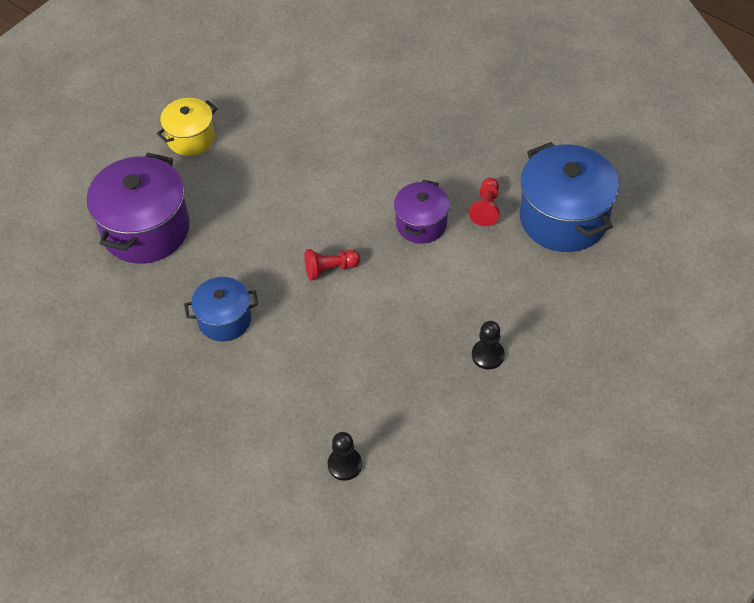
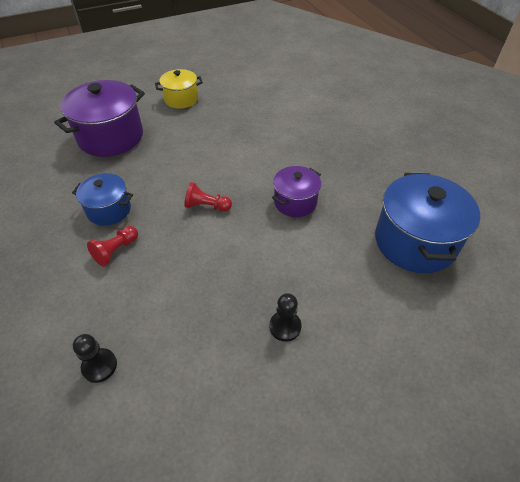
camera: 25 degrees right, 5 degrees down
(486, 208) = (353, 210): red pawn -> red pawn (116, 251)

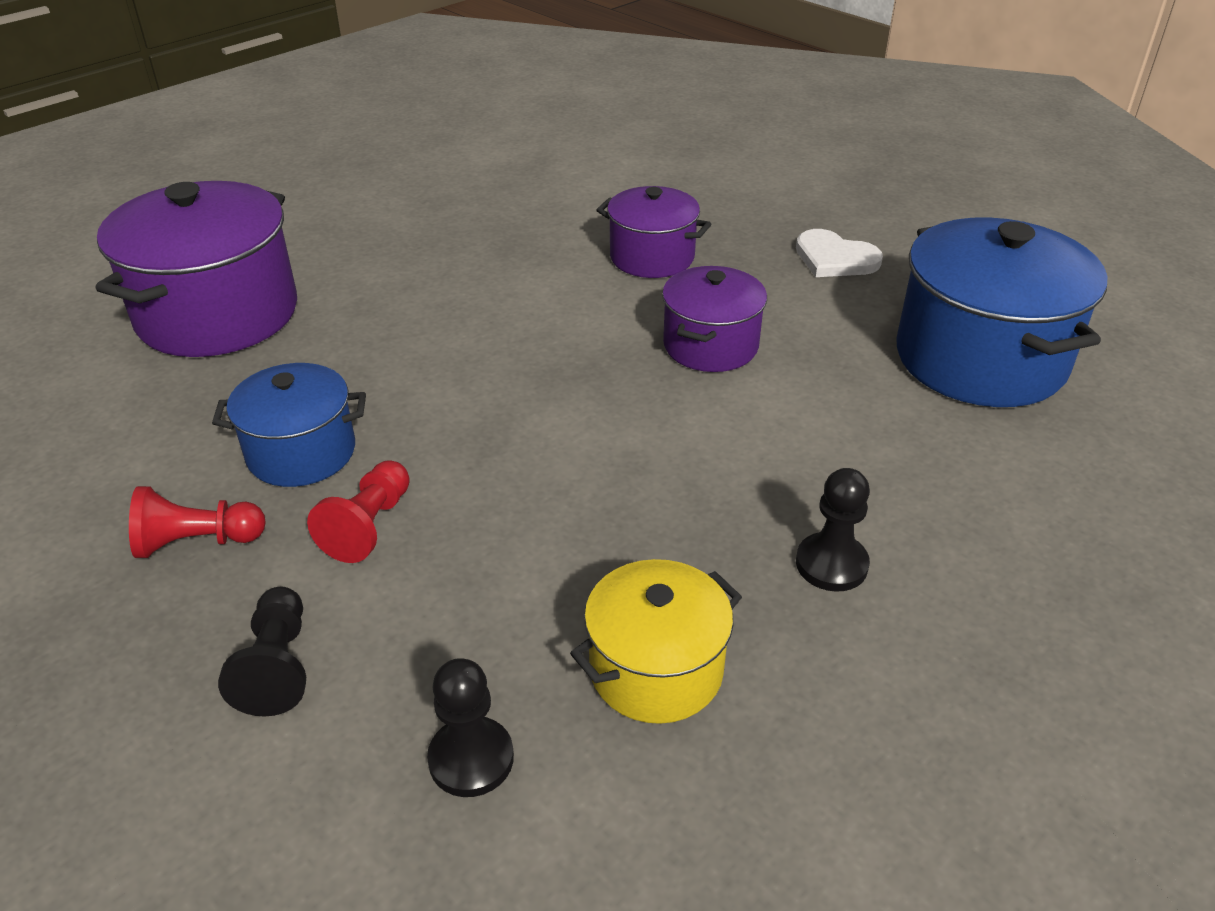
camera: 20 degrees left, 10 degrees down
(54, 302) = (277, 666): none -> black pawn
(181, 99) = (344, 214): yellow pot -> yellow pot (656, 670)
(207, 206) = (528, 394): red pawn -> red pawn (197, 542)
(295, 150) = (652, 257): none -> purple pot
(377, 170) = (835, 258): none -> white heart

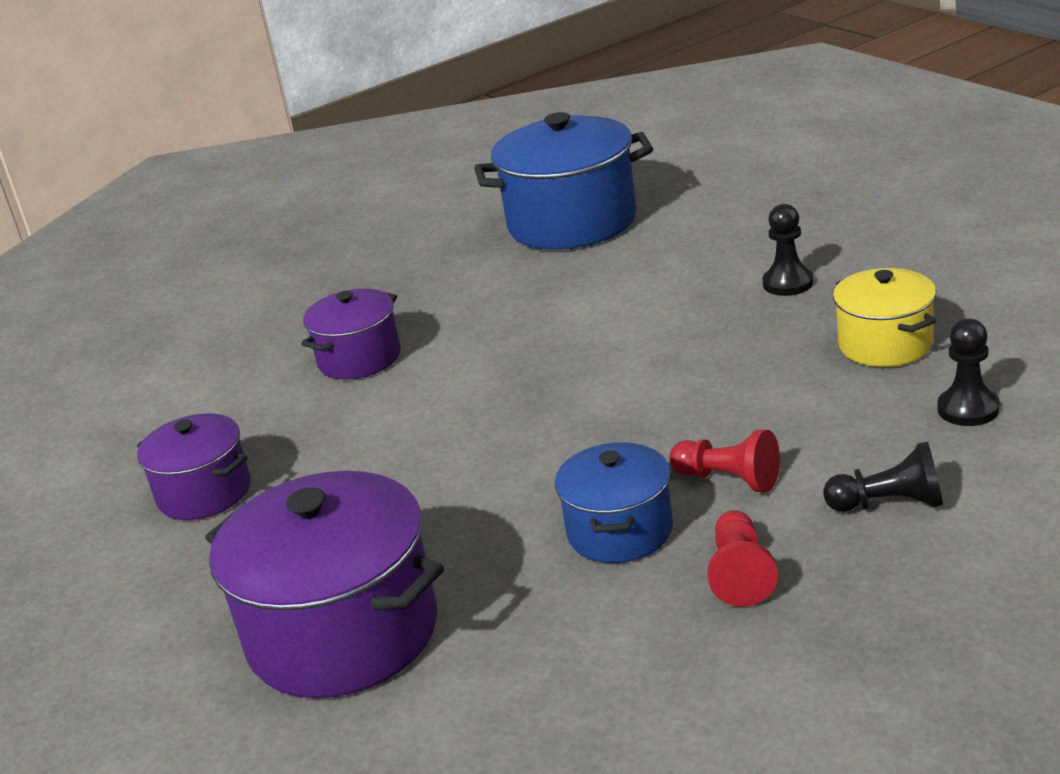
camera: 75 degrees left, 10 degrees down
(710, 346) = (517, 328): purple pot -> purple pot (204, 493)
(835, 258) = (406, 272): white heart -> none

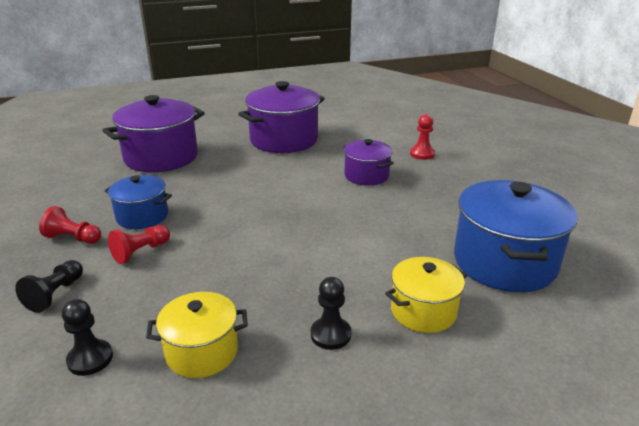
camera: 100 degrees right, 0 degrees up
(204, 493) = (284, 140): purple pot -> purple pot, size x1.74
(251, 330) = (422, 154): none -> red pawn
(704, 246) = (423, 311): none -> yellow pot

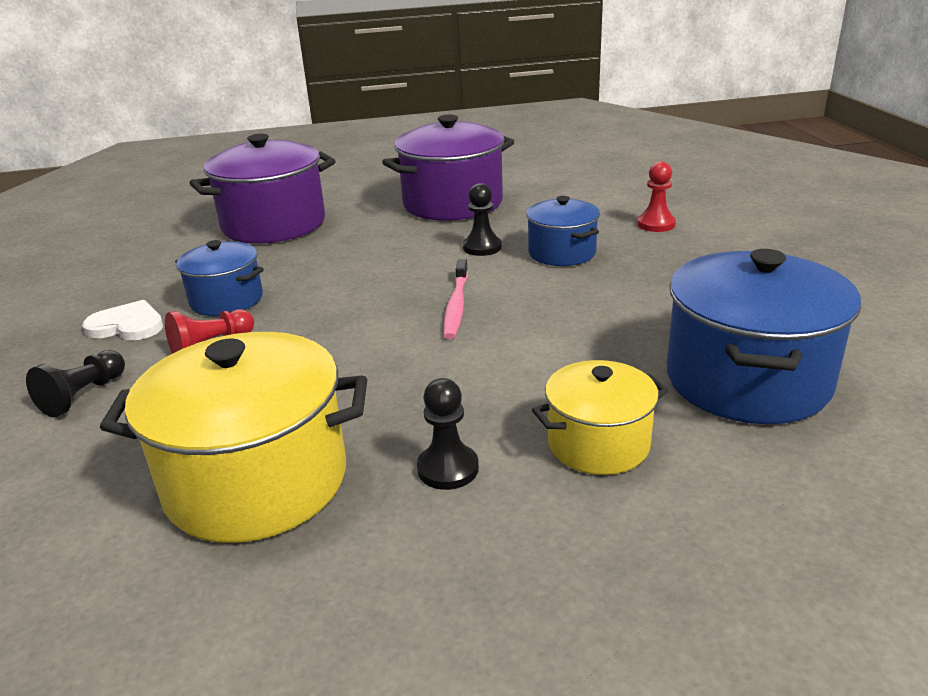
camera: 10 degrees right, 0 degrees up
(73, 238) = (127, 325): red pawn -> white heart
(90, 359) = (104, 481): black pawn -> black pawn (482, 247)
(202, 352) = (256, 481): yellow pot -> yellow pot, size x1.74
(306, 216) = (456, 306): none -> pink toothbrush
(366, 176) = (562, 253): purple pot -> blue pot

